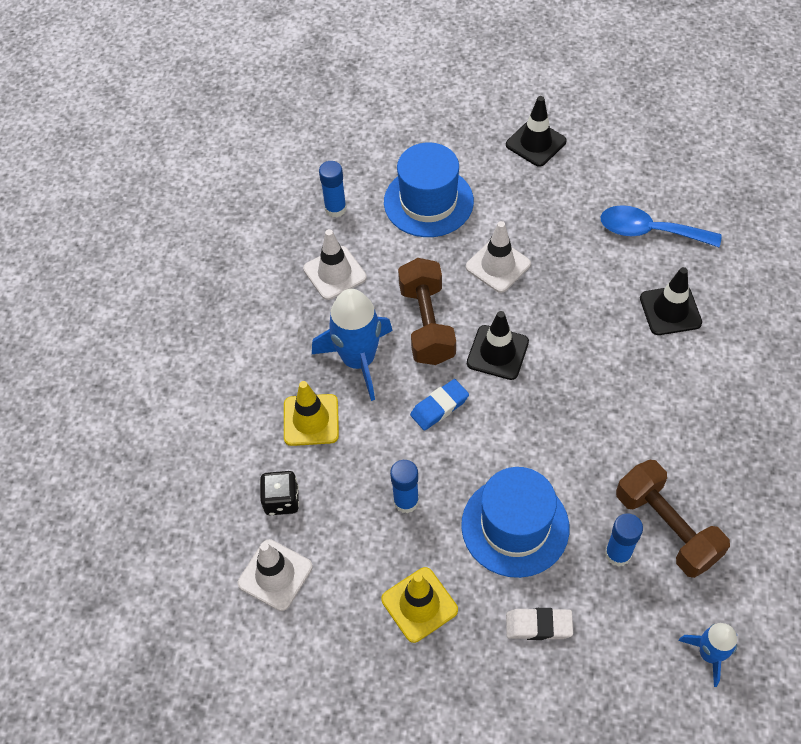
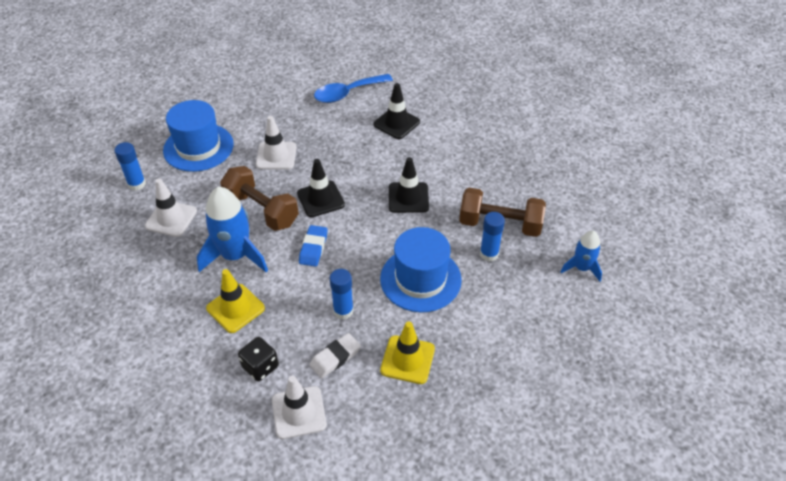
camera: 45 degrees left, 10 degrees down
(536, 143) = (238, 85): black traffic cone -> black traffic cone (408, 197)
(538, 626) = (485, 319): white eraser -> white eraser (335, 358)

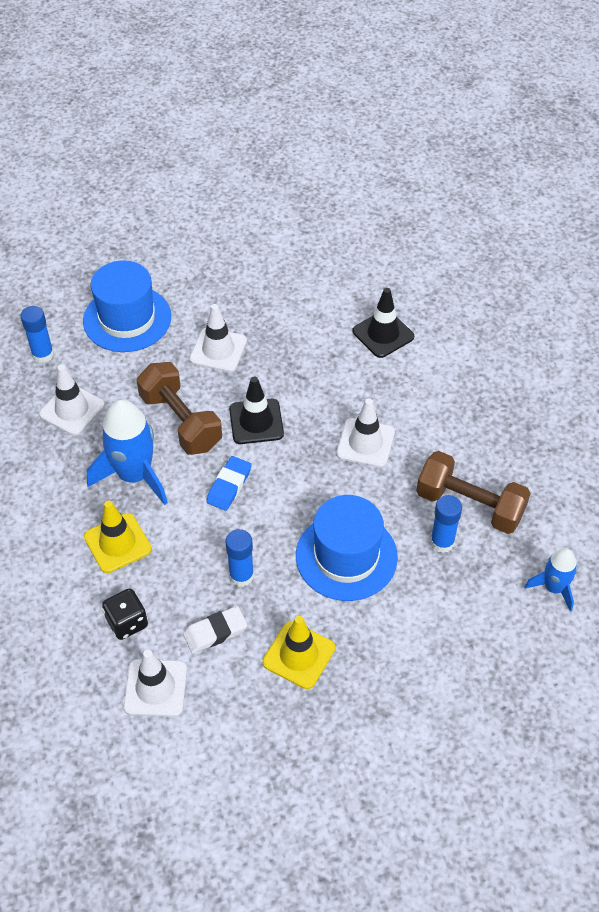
camera: 15 degrees right, 5 degrees up
(347, 93) = (332, 277): blue spoon -> none
(408, 197) = (365, 443): black traffic cone -> white traffic cone

